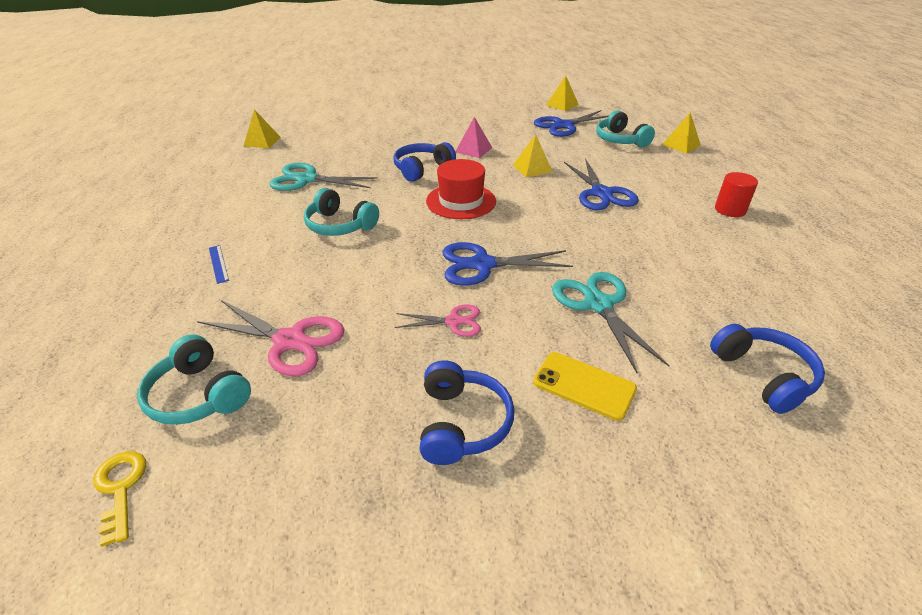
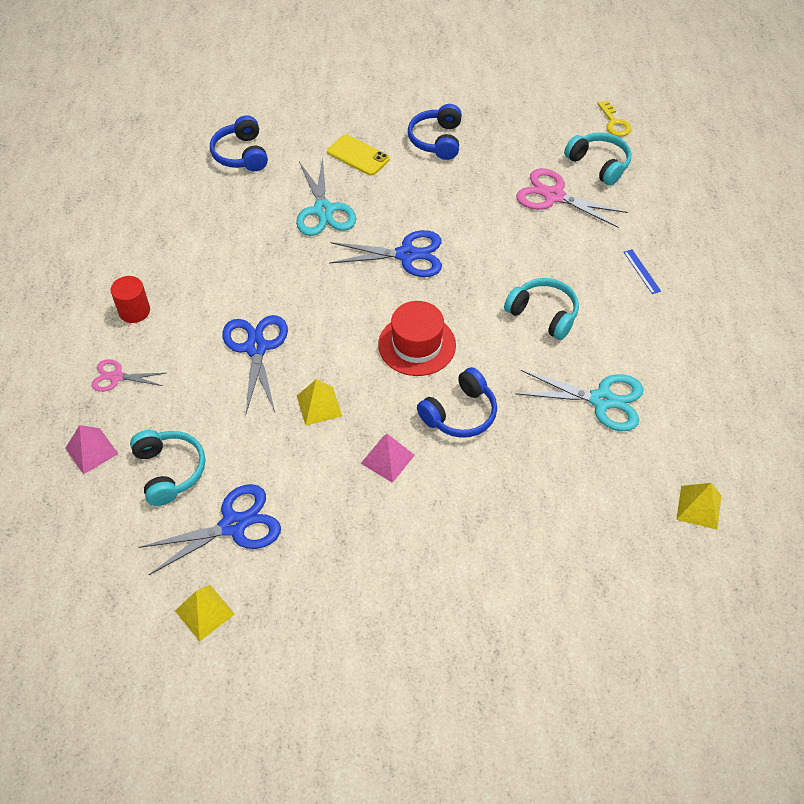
camera: 175 degrees left, 15 degrees up
(453, 321) = (436, 203): pink scissors -> pink scissors (116, 377)
(681, 145) = (91, 451): yellow pyramid -> pink pyramid

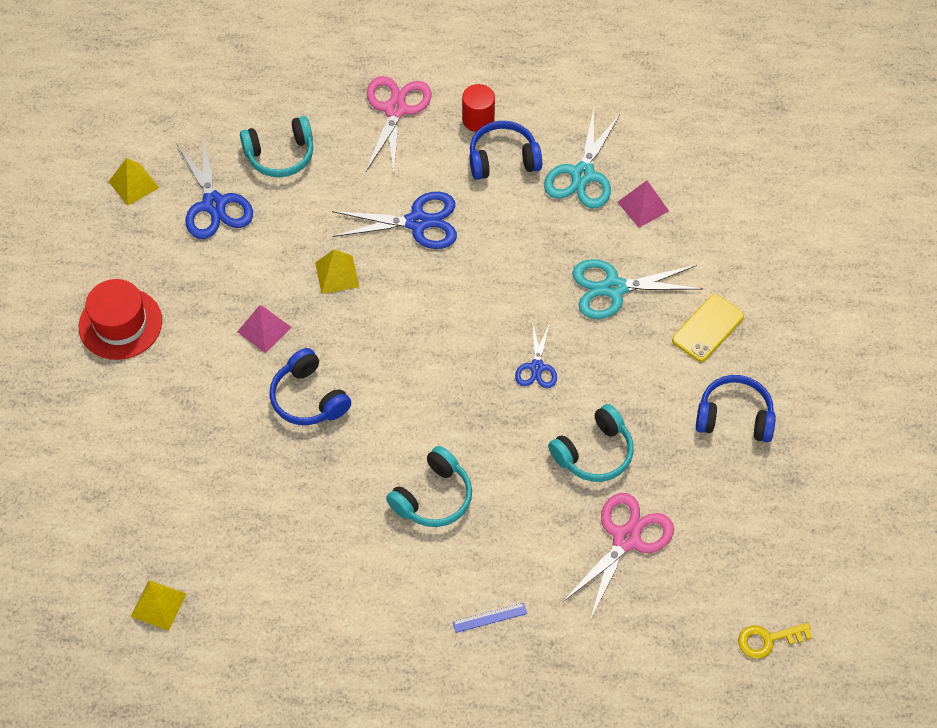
camera: 95 degrees right, 5 degrees up
(91, 451) = (312, 96): pink pyramid -> pink pyramid (643, 206)
(116, 377) = (395, 110): pink scissors -> pink scissors, size x1.71
(241, 154) = (712, 209): blue headphones -> blue headphones (503, 159)
(406, 255) = (537, 367): blue scissors -> blue scissors, size x0.59
(417, 345) = (404, 366): red hat -> red hat (120, 324)
(599, 164) = (683, 603): turquoise headphones -> turquoise headphones (594, 453)
(601, 400) = (306, 536): turquoise scissors -> turquoise scissors (582, 174)

